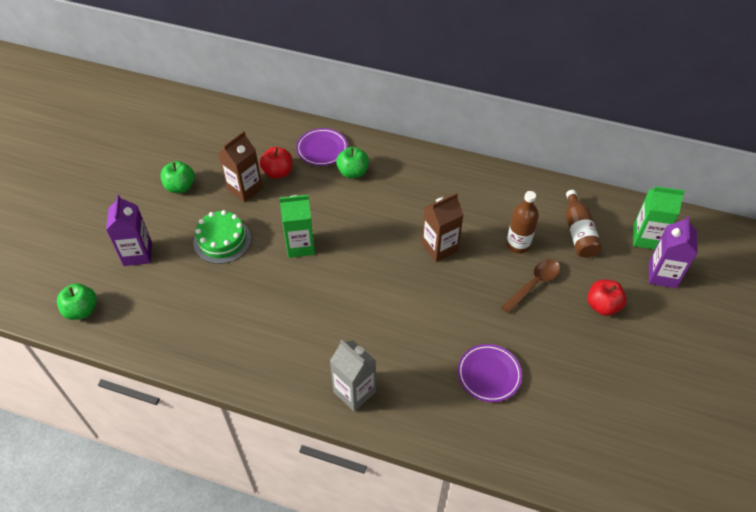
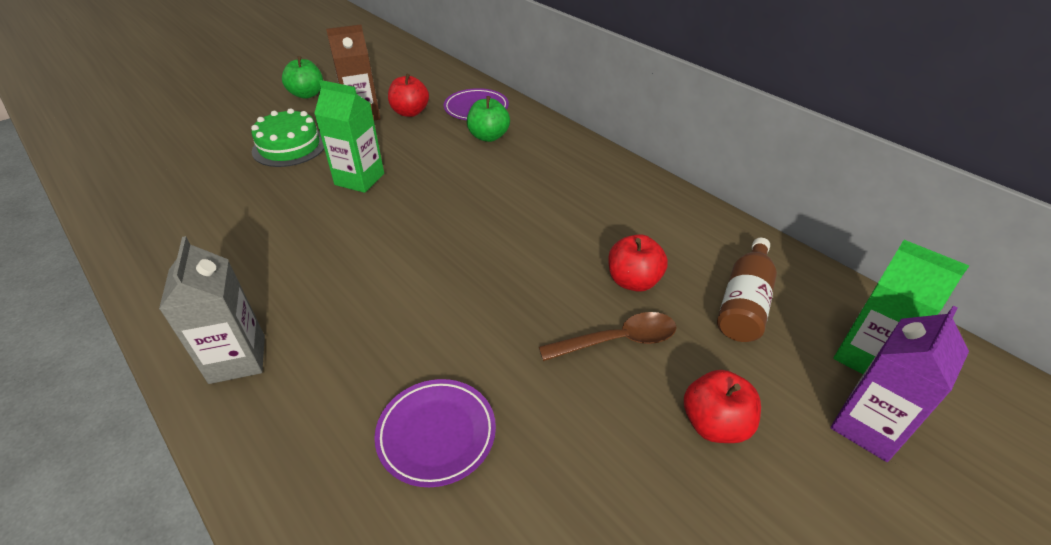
camera: 30 degrees right, 10 degrees down
(82, 310) = (99, 154): green apple -> none
(138, 254) = (204, 130): purple carton -> none
(439, 247) = (519, 242): brown carton -> none
(518, 245) = (633, 281): brown bottle -> red apple

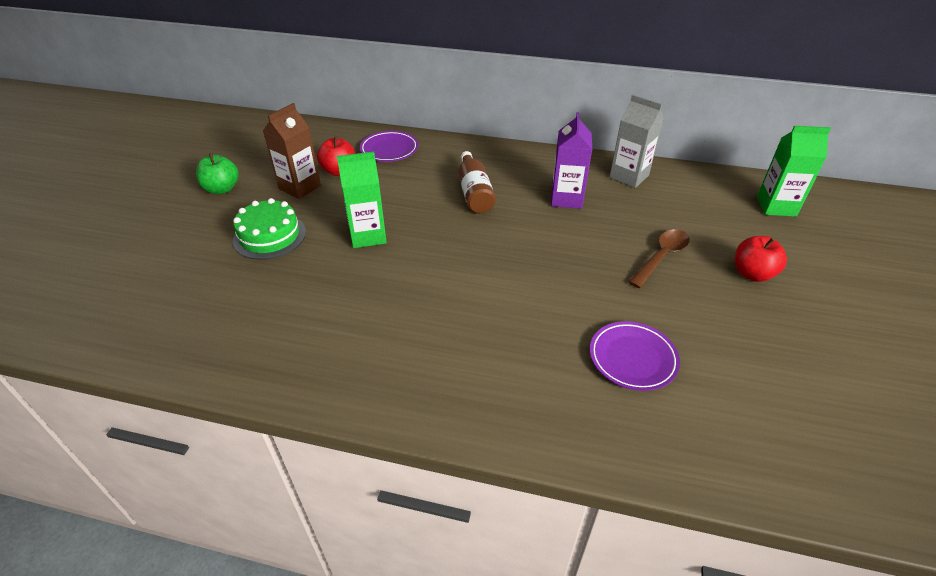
camera: 35 degrees left, 0 degrees up
(237, 359) = (451, 393): grey carton -> grey carton (629, 176)
(488, 136) = (426, 167): green apple -> none
(633, 281) = (630, 220): red apple -> none
(744, 303) = (697, 206): brown bottle -> brown bottle (474, 192)
(867, 427) = (810, 239): purple carton -> purple carton (566, 199)

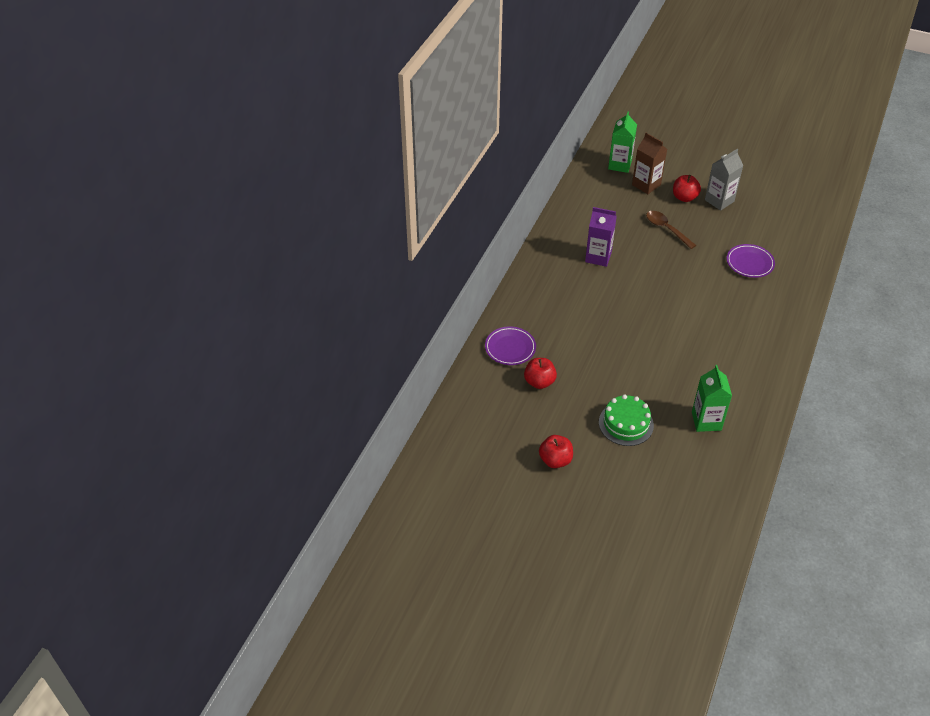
camera: 80 degrees left, 5 degrees up
(222, 189) = (555, 460): green apple -> red apple
(300, 187) = (560, 407): brown carton -> brown carton (646, 185)
(368, 236) = (631, 367): green carton -> green carton (706, 421)
(474, 192) = (583, 303): brown bottle -> none
(629, 176) = (574, 220): grey carton -> grey carton (719, 201)

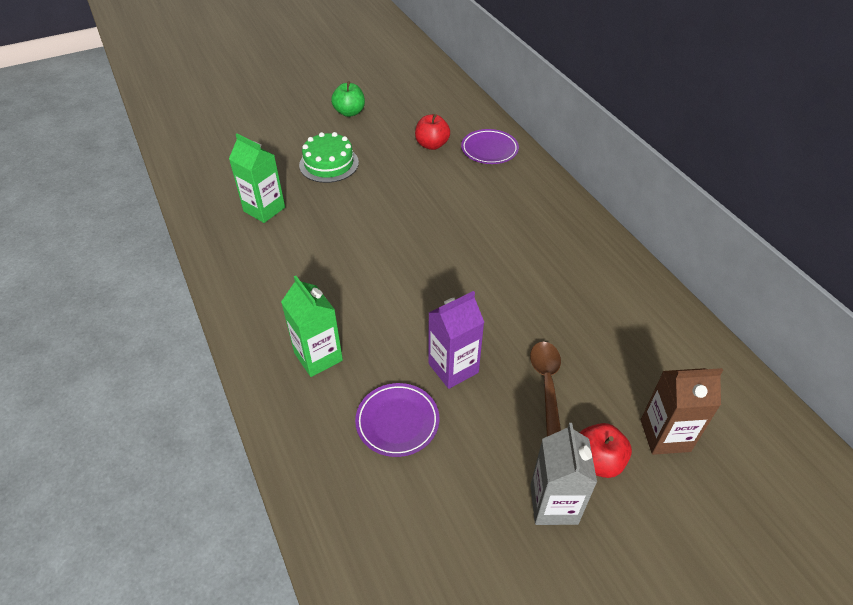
camera: 130 degrees right, 0 degrees up
(555, 460) = (349, 112): red apple -> green apple
(598, 257) = (554, 281): purple carton -> purple carton (453, 368)
(620, 165) = (741, 439): green carton -> green carton (318, 356)
(666, 229) = (546, 383): brown spoon -> brown spoon turned 90 degrees counterclockwise

